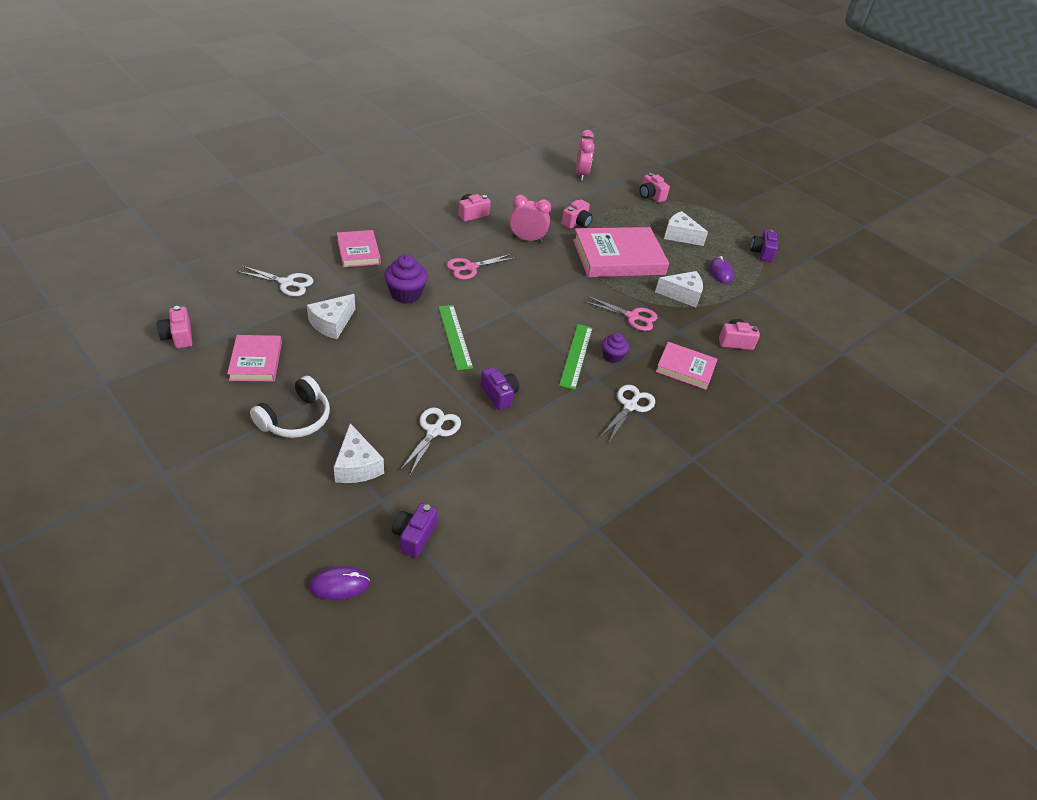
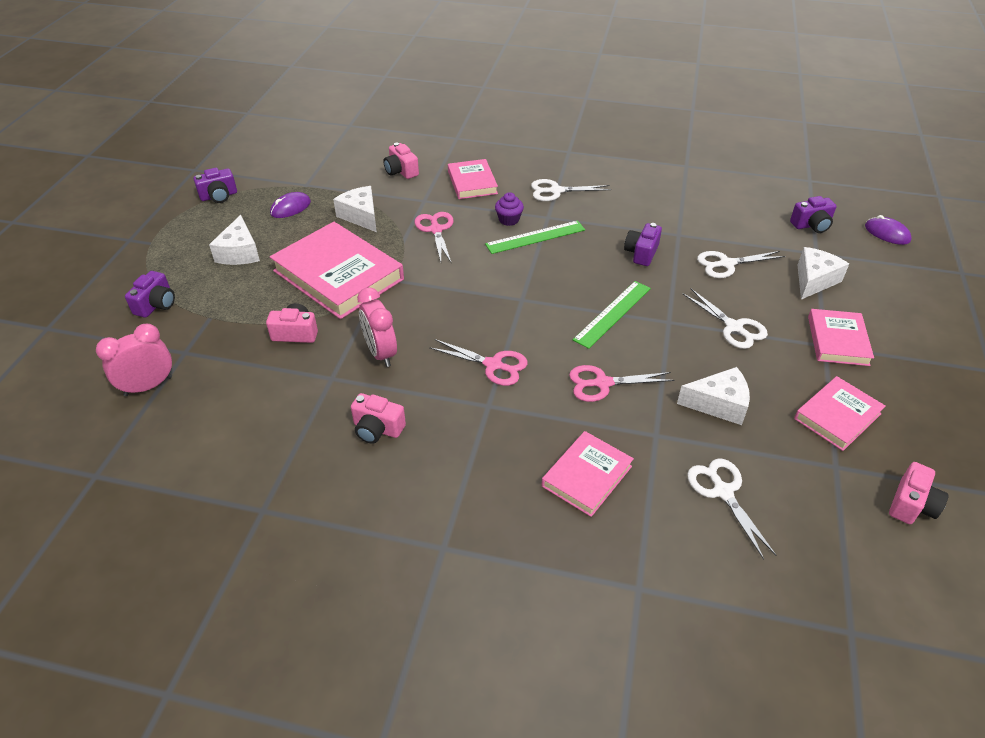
camera: 120 degrees left, 0 degrees up
(296, 419) = (837, 340): white headphones -> pink book
(374, 379) = (734, 327): none -> white scissors
(406, 294) = (602, 383): purple cupcake -> pink scissors
(651, 196) = (156, 304): pink camera -> purple camera

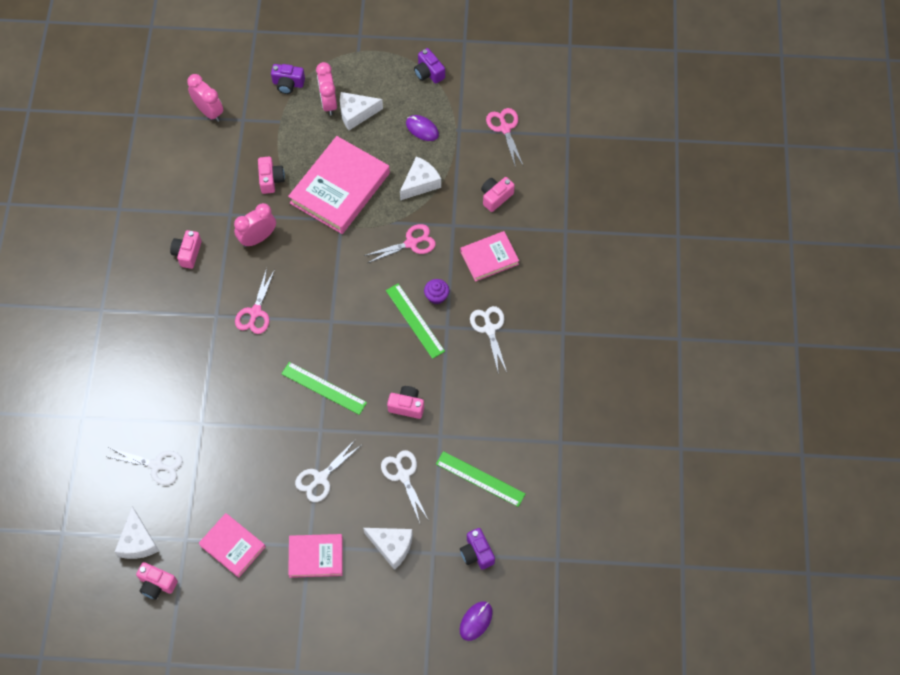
camera: 80 degrees right, 20 degrees up
(209, 273) = (328, 103): none -> pink clock
(587, 476) = (161, 382): pink book -> none
(602, 383) = (246, 386): pink scissors -> pink scissors (505, 128)
(641, 253) = (407, 406): purple camera -> pink camera
(718, 404) = (235, 465): white cheese -> white cheese (138, 541)
(723, 492) = (156, 465): white scissors -> white scissors turned 45 degrees clockwise
(728, 214) = (480, 479): none -> green ruler

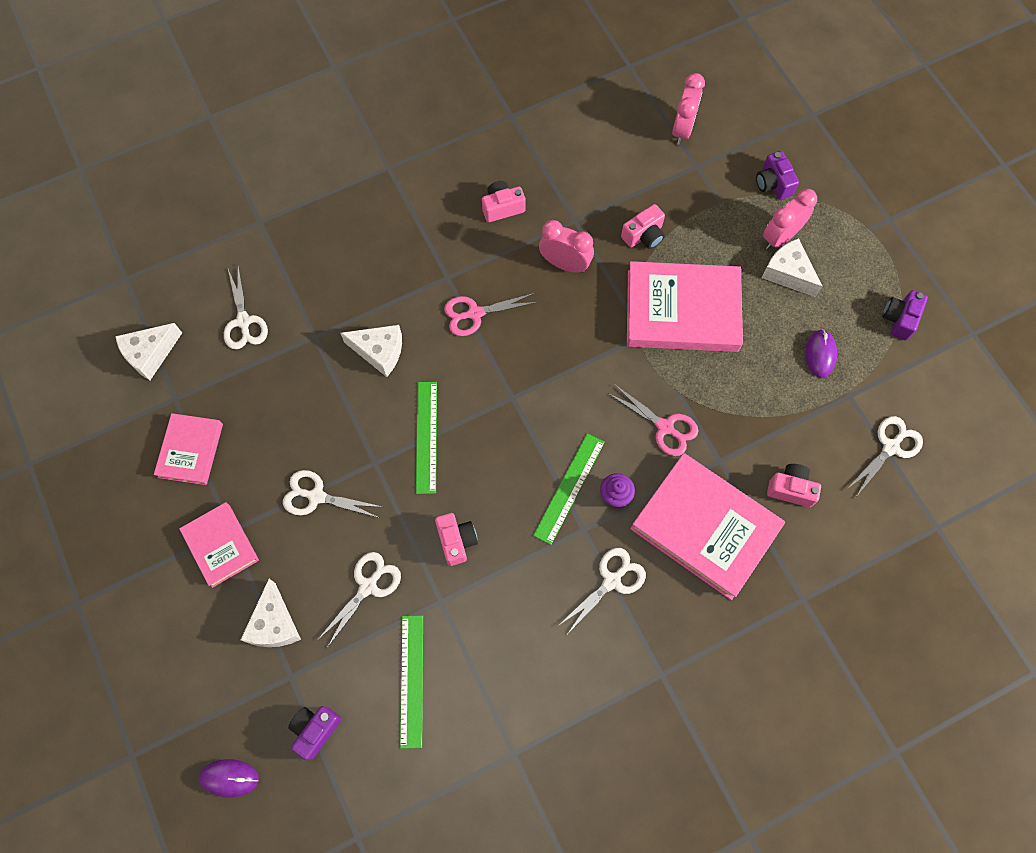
camera: 60 degrees right, 5 degrees up
(157, 584) = (112, 400): pink camera -> none
(420, 183) = (748, 393): white cheese -> white cheese (379, 352)
(489, 258) = (705, 527): pink book -> pink book, size x1.79
(505, 128) = (890, 447): pink scissors -> white scissors

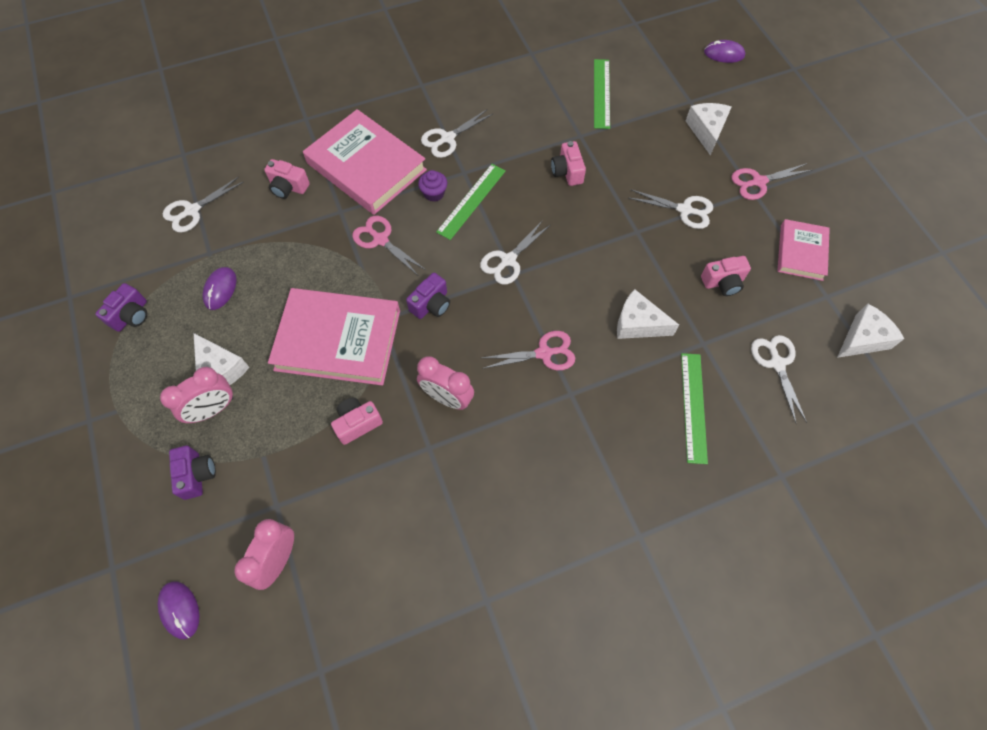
camera: 175 degrees left, 5 degrees down
(221, 545) = (758, 182): pink book -> pink scissors
(315, 730) = (668, 73): purple camera -> purple camera (431, 304)
(368, 586) = (636, 148): white scissors -> white scissors (508, 260)
(426, 437) = (592, 248): green ruler -> green ruler (693, 407)
(502, 207) = (508, 470): pink camera -> pink camera (723, 282)
(748, 92) = (180, 610): none -> purple mouse

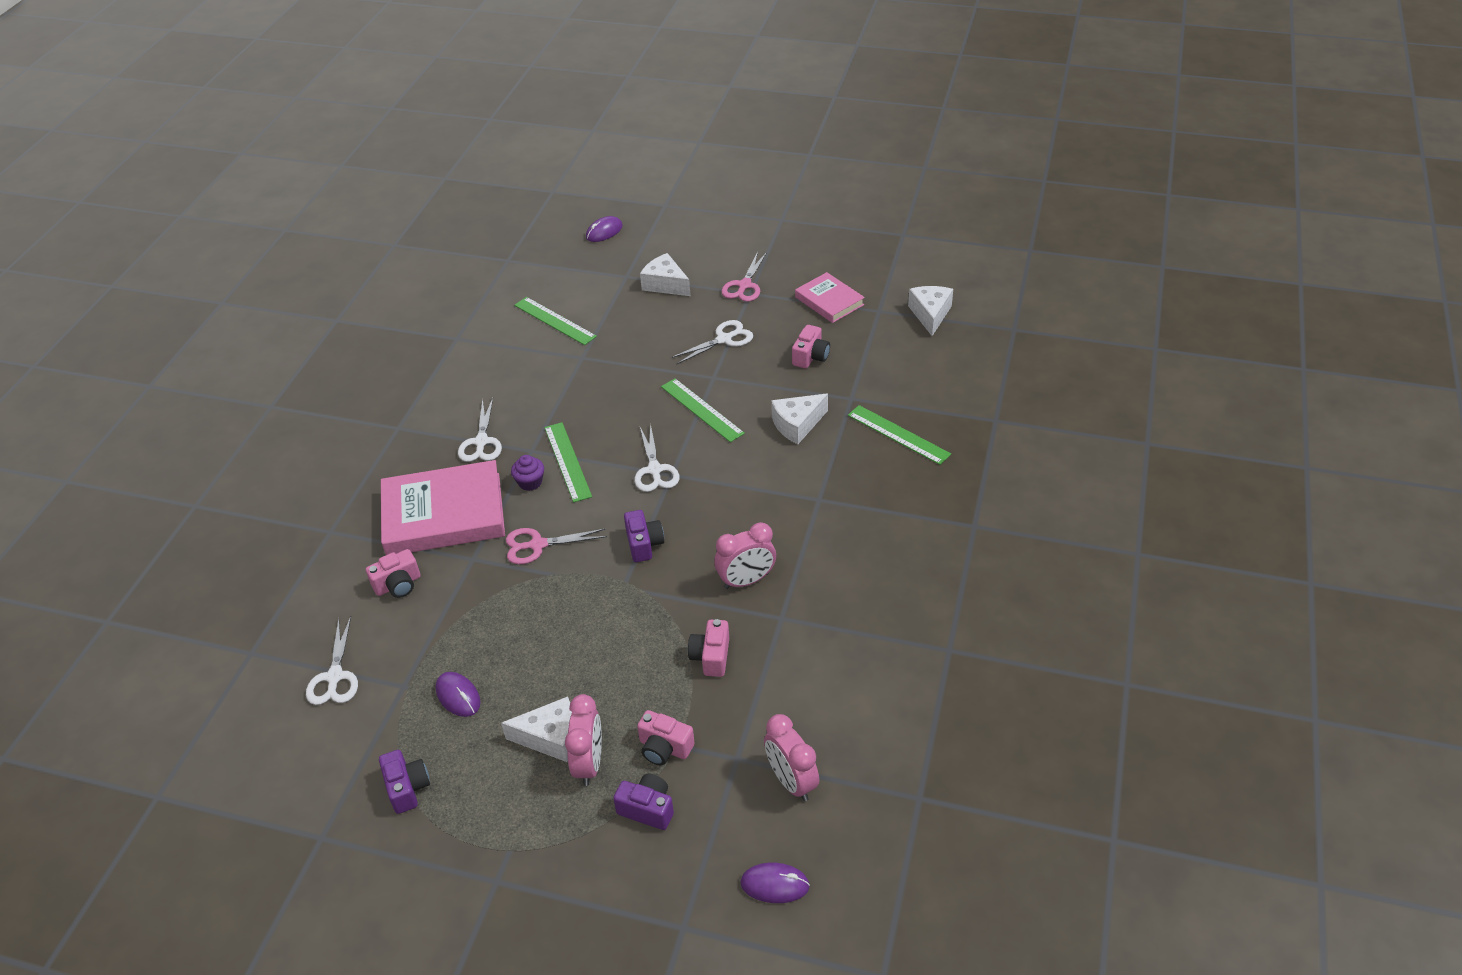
camera: 50 degrees left, 20 degrees down
(338, 340) = (611, 629): pink book -> none
(544, 353) = (766, 496): pink scissors -> none
(567, 172) = (609, 385): pink camera -> pink camera (664, 748)
(595, 247) = (702, 410): none -> green ruler
(777, 363) = (906, 369): white scissors -> none

